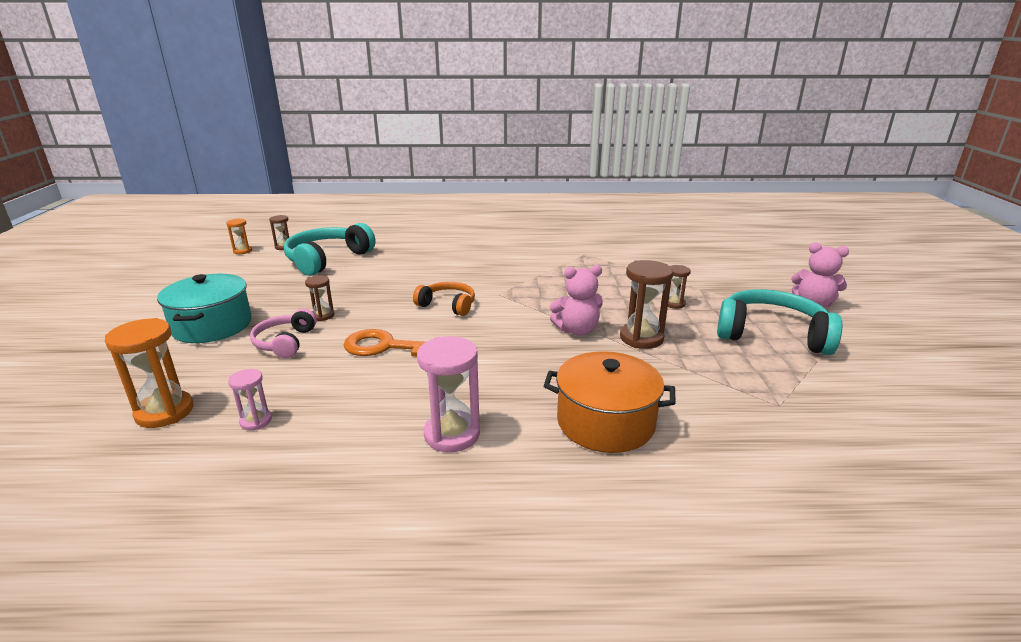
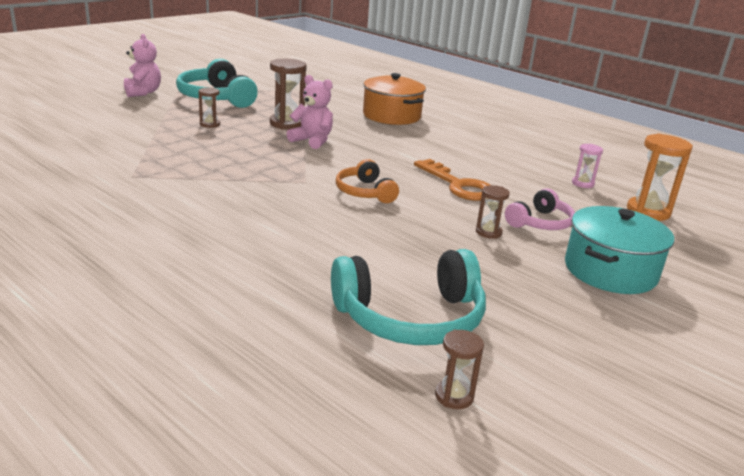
camera: 140 degrees left, 0 degrees up
(242, 251) = (538, 427): orange hourglass -> none
(452, 434) = (473, 139): pink hourglass -> none

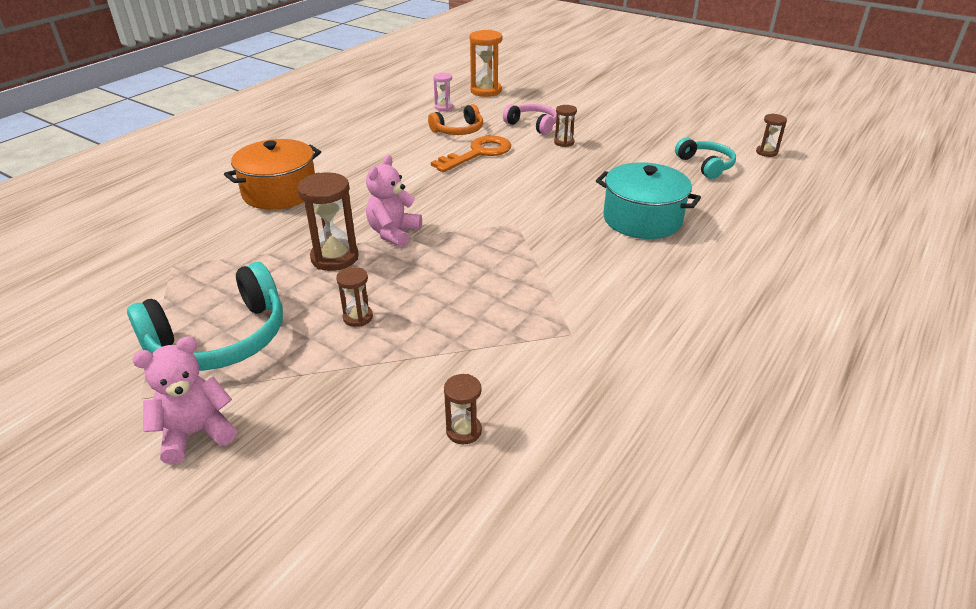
camera: 95 degrees left, 10 degrees up
(75, 137) = (464, 431): none -> brown hourglass
(365, 192) = (521, 192): orange headphones -> orange headphones (458, 130)
(410, 317) = (705, 165): turquoise headphones -> turquoise headphones, size x0.59
(610, 271) = (590, 109): turquoise pot -> turquoise pot (642, 219)

